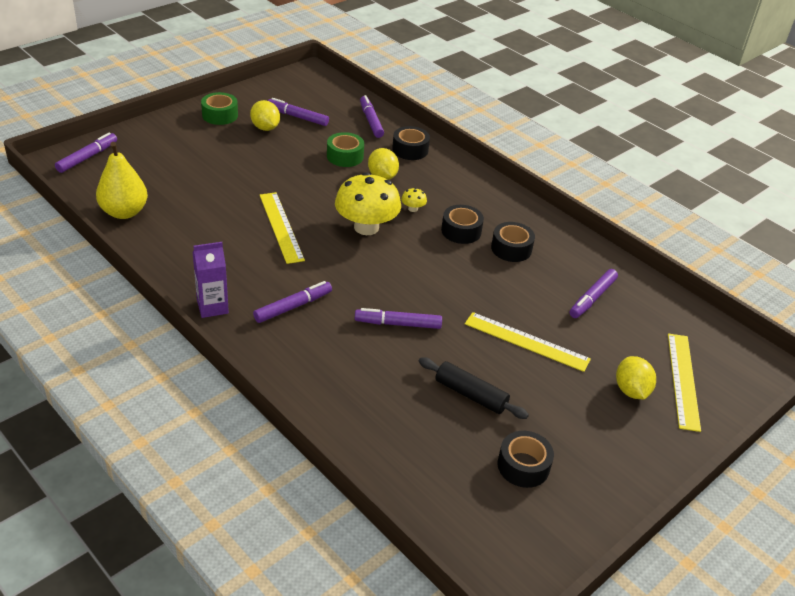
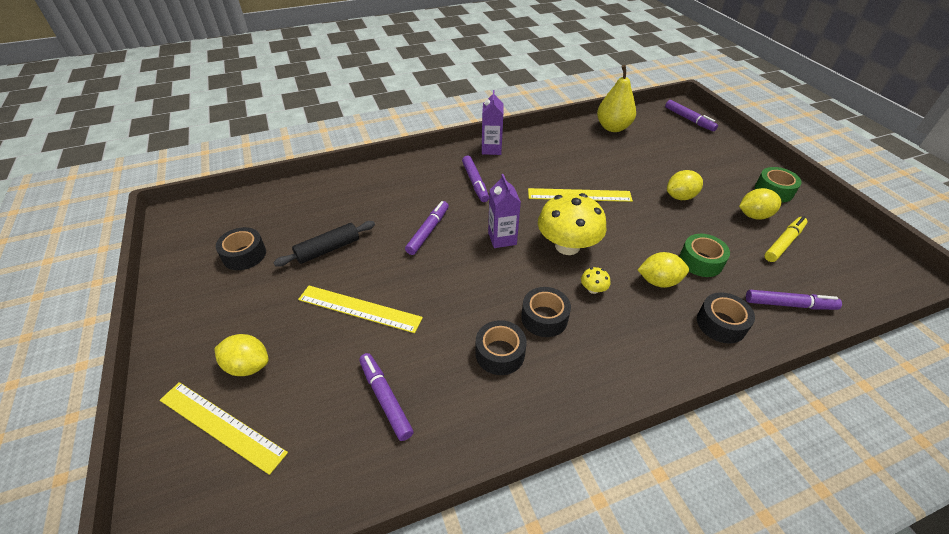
camera: 115 degrees right, 5 degrees up
(254, 165) = (680, 197): none -> yellow lemon
(297, 117) = (783, 243): purple marker -> yellow marker
(379, 269) = (502, 238): none -> purple carton
(526, 341) = (359, 308): yellow ruler -> yellow ruler turned 60 degrees clockwise

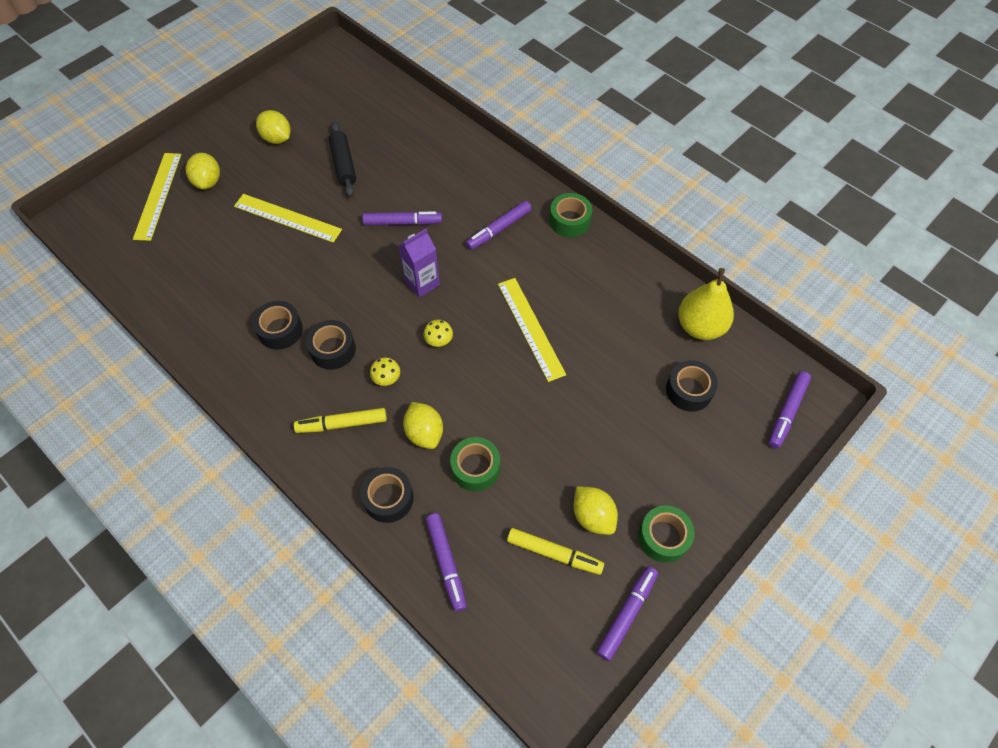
camera: 65 degrees right, 15 degrees up
(244, 255) = (311, 116): black tape -> black tape (689, 390)
(328, 249) = (343, 164): black rolling pin -> black rolling pin turned 45 degrees clockwise
(359, 308) = (287, 218): yellow ruler -> yellow ruler turned 60 degrees counterclockwise
(385, 399) = (210, 274): purple marker -> purple marker (626, 614)
(491, 149) = (569, 221): purple carton -> green tape
(567, 246) = (439, 340): yellow mushroom -> yellow mushroom, size x0.41
(632, 334) = (342, 424): none -> yellow marker
(680, 197) = (586, 430): yellow lemon -> yellow lemon (277, 138)

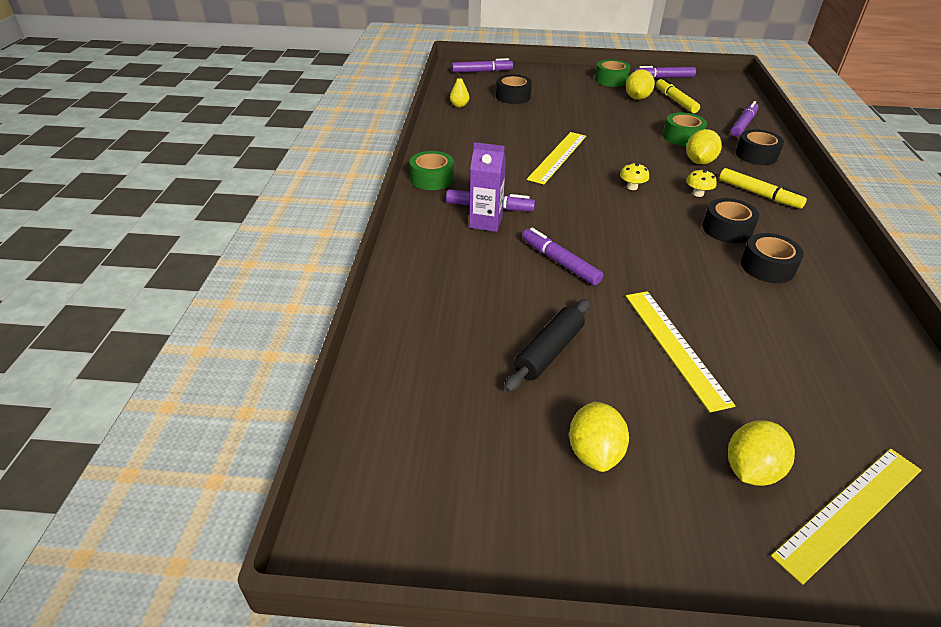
camera: 130 degrees left, 20 degrees down
(422, 283) = (600, 218): purple carton -> purple carton (486, 222)
(700, 326) = (459, 105): yellow pear -> yellow pear, size x0.46

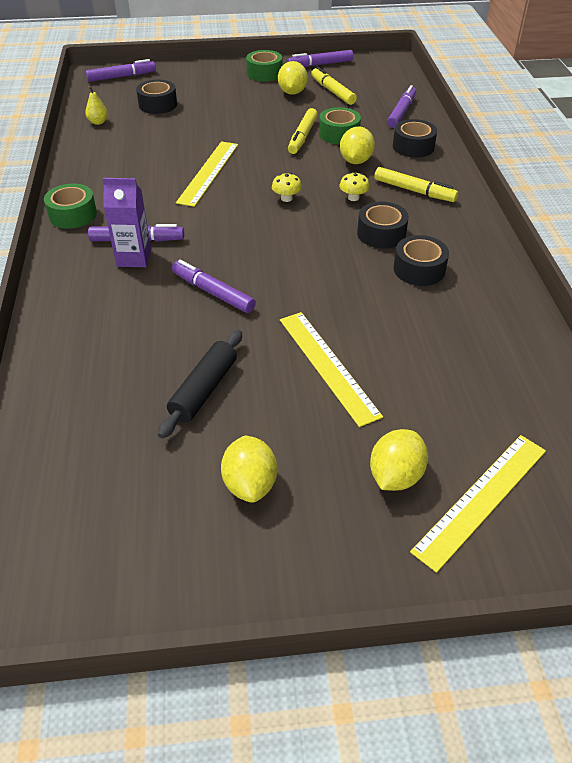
camera: 10 degrees left, 5 degrees up
(647, 136) = (303, 137): none -> yellow marker

